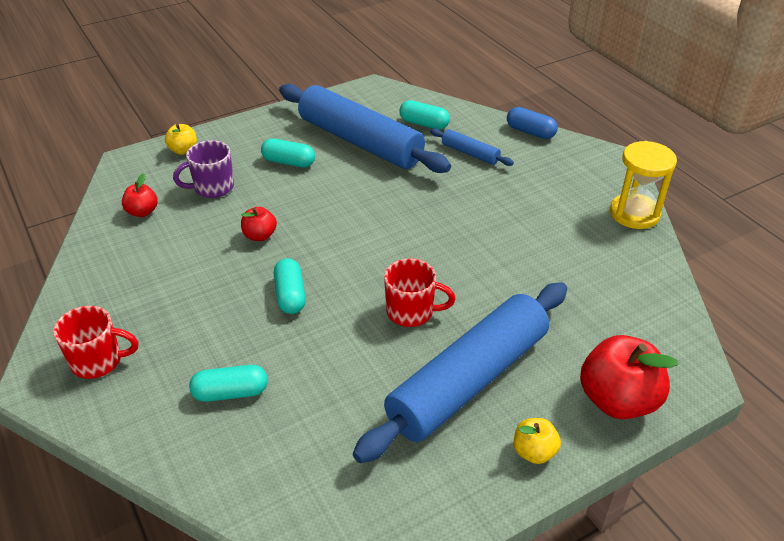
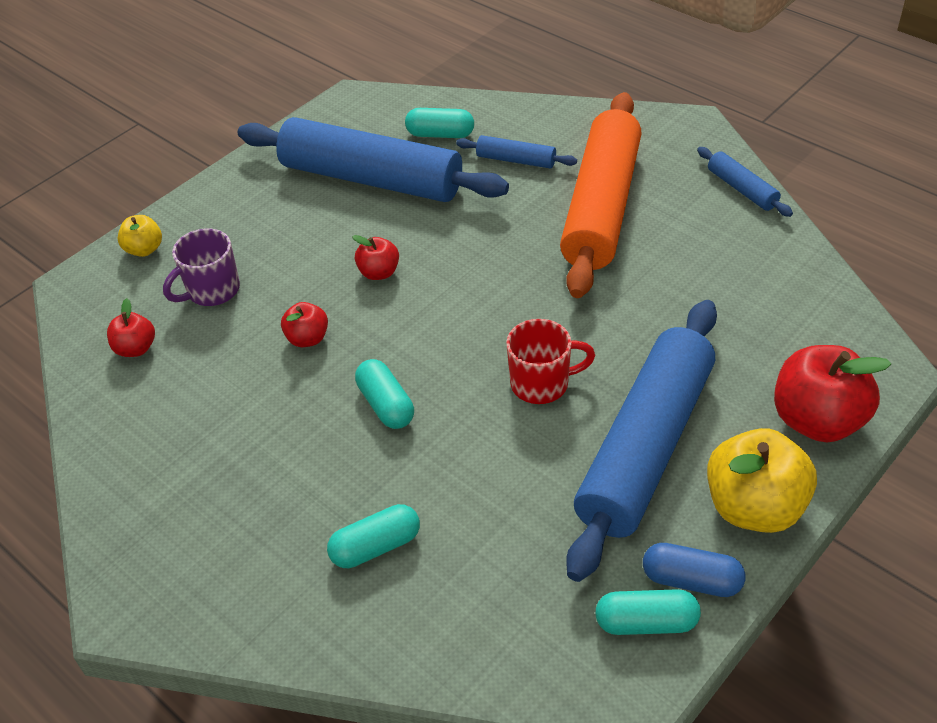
camera: 15 degrees left, 5 degrees up
(98, 361) = (188, 559): red mug -> none
(288, 162) = (293, 230): turquoise capsule -> turquoise capsule (646, 622)
(332, 204) = (379, 272): none -> red apple
(518, 200) = (601, 206): none -> orange rolling pin
(530, 132) = (575, 113): blue capsule -> blue capsule (691, 580)
(534, 452) = (754, 507): yellow apple -> yellow apple, size x1.93
(634, 214) = (741, 189): yellow hourglass -> blue rolling pin

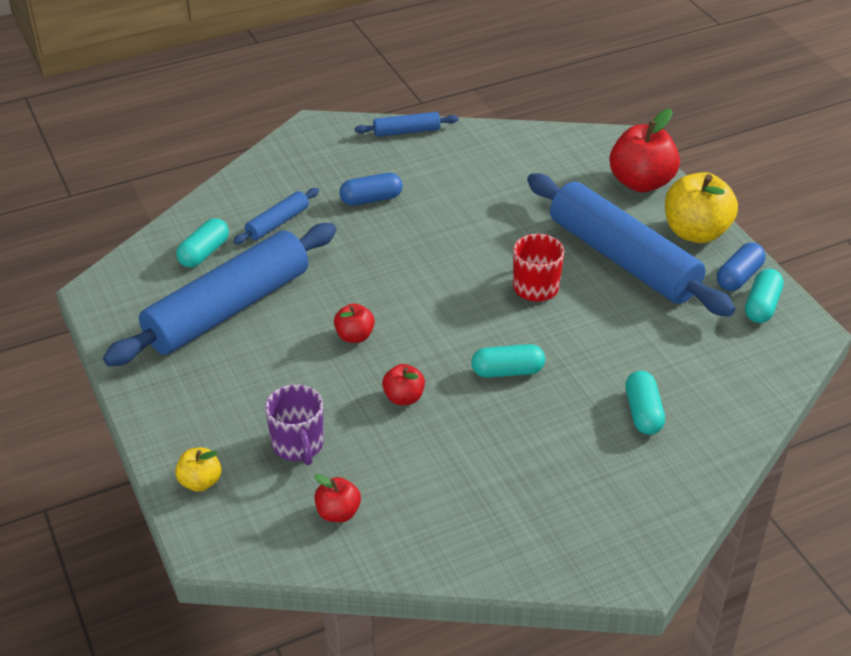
camera: 70 degrees left, 5 degrees down
(601, 206) = (371, 199): orange rolling pin -> blue capsule

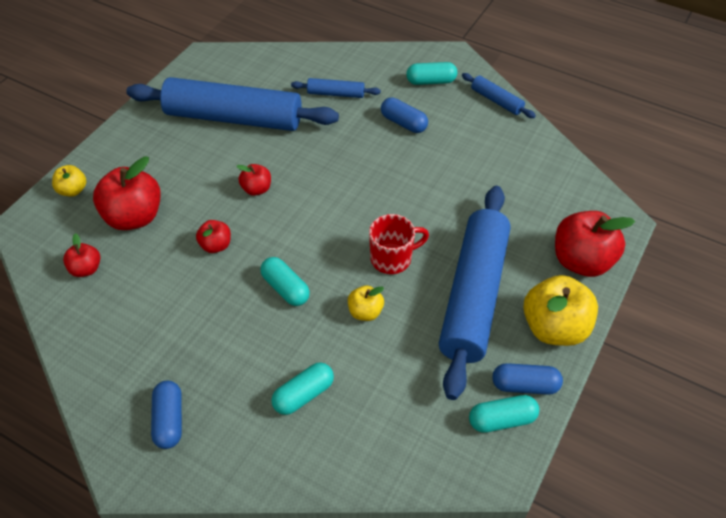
camera: 55 degrees right, 10 degrees up
(204, 253) = (276, 79): turquoise capsule -> turquoise capsule (431, 81)
(298, 445) = (134, 217): purple mug -> red apple
(583, 332) = (365, 312): none -> yellow apple
(598, 519) = (169, 420): none -> blue capsule

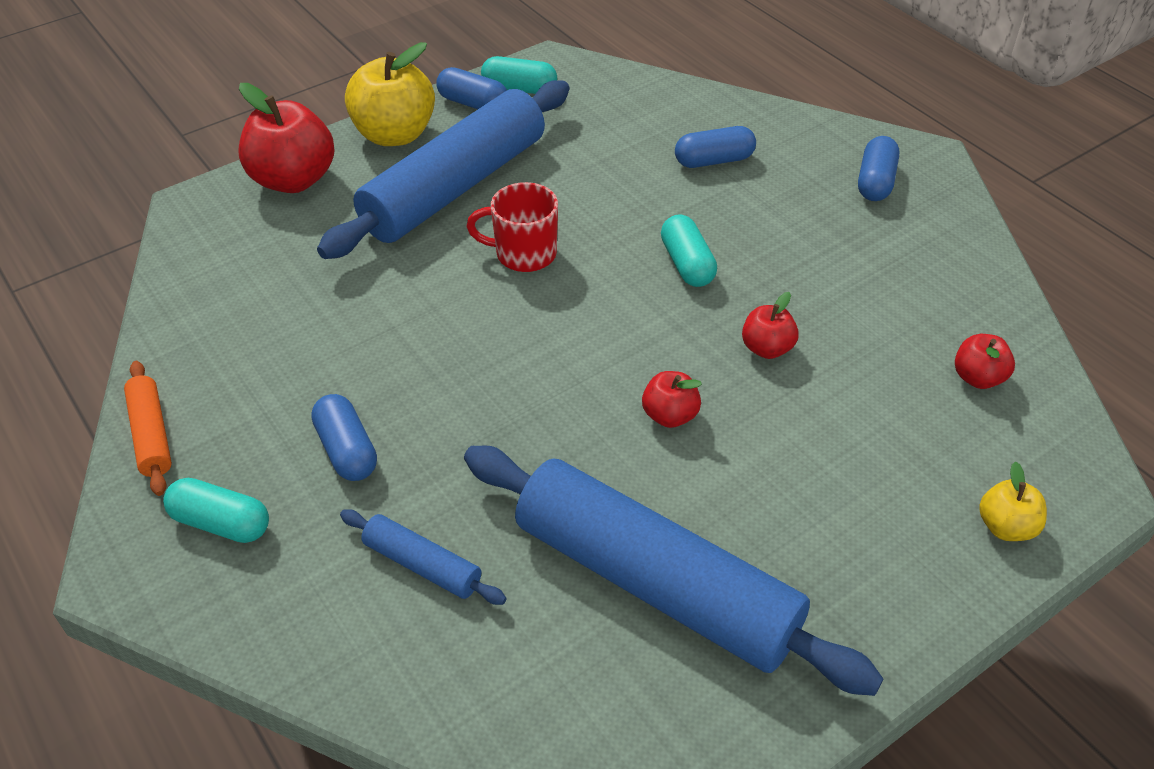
camera: 155 degrees left, 5 degrees down
(134, 217) = (892, 436): red apple -> none
(303, 395) = (714, 160): turquoise capsule -> blue capsule
(365, 312) = (598, 210): yellow apple -> none
(496, 101) = (152, 435): blue rolling pin -> orange rolling pin

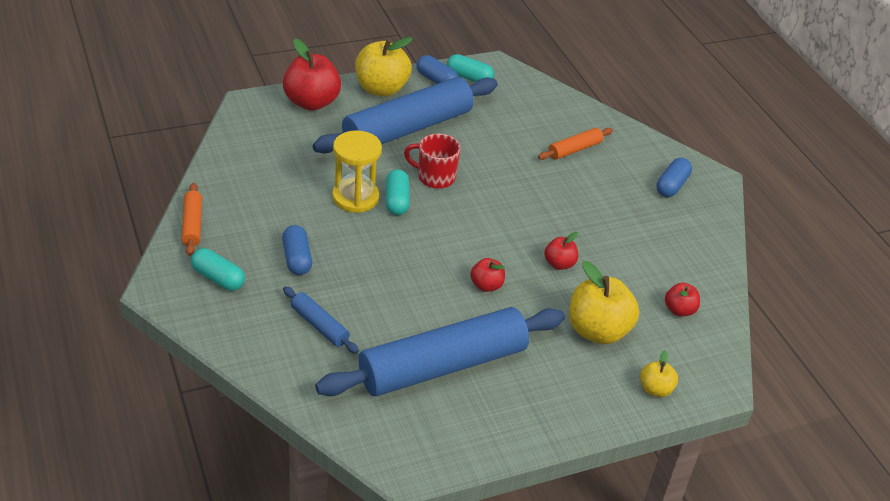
camera: 10 degrees right, 5 degrees down
(410, 318) = (355, 197): none -> yellow hourglass
(654, 583) = (443, 366): blue rolling pin -> blue rolling pin turned 75 degrees counterclockwise
(687, 264) = (531, 206): turquoise capsule -> turquoise capsule (397, 201)
(714, 160) = (574, 149): blue capsule -> orange rolling pin
(873, 447) = (598, 331): none -> yellow apple

